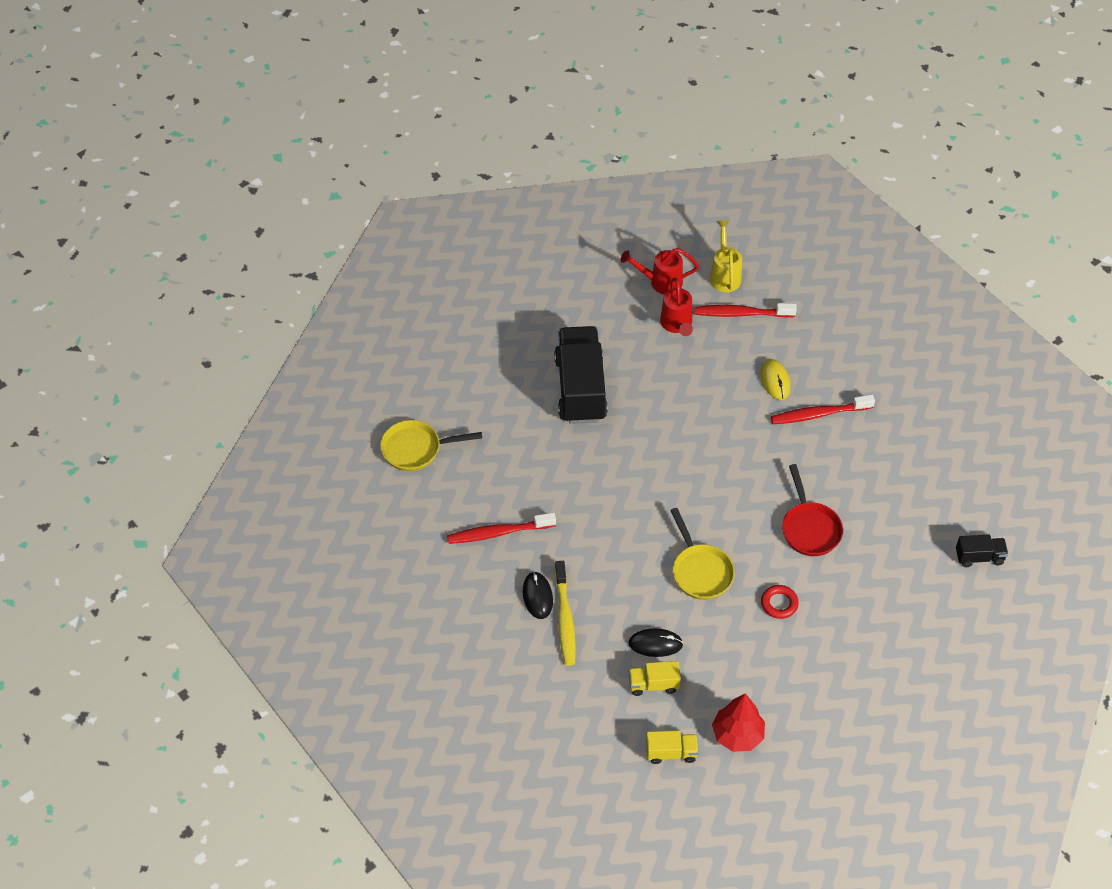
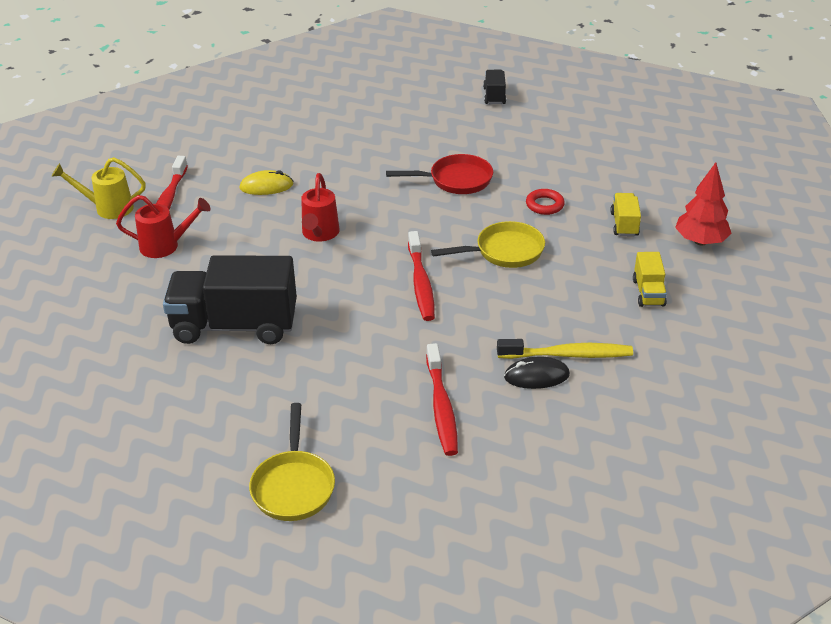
camera: 85 degrees left, 15 degrees down
(655, 644) = (597, 288): black mouse -> none
(660, 282) = (97, 254): red watering can -> red watering can (319, 234)
(671, 752) = (729, 285): yellow truck -> yellow truck (624, 224)
(818, 414) = (317, 164): red toothbrush -> red toothbrush (421, 283)

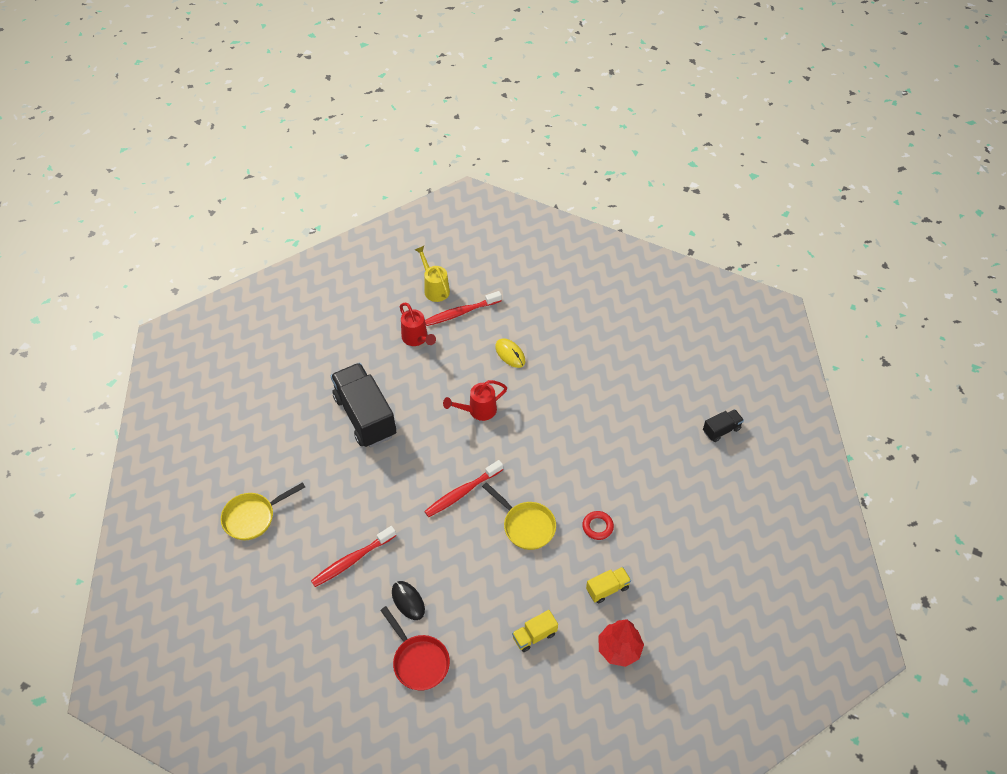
camera: 60 degrees right, 15 degrees up
(455, 180) = (590, 457): red pan -> red pan (419, 661)
(568, 355) = (439, 611): yellow toothbrush -> none

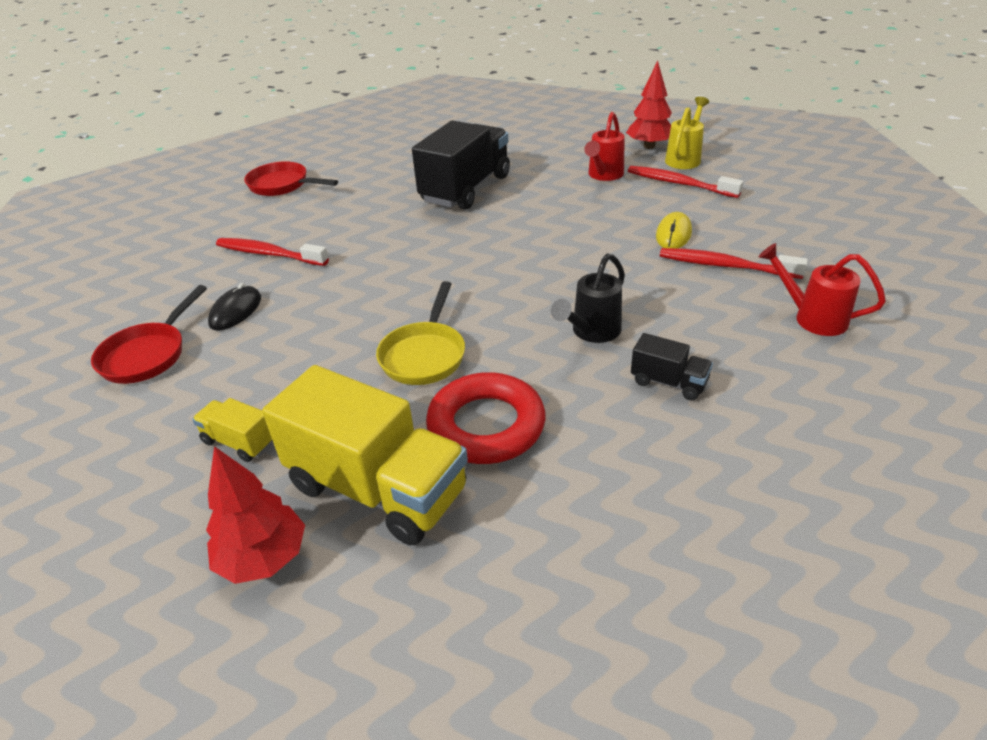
camera: 60 degrees right, 15 degrees down
(253, 517) = (282, 185): yellow pan -> red pan
(402, 292) = (649, 146): none -> red tree
(462, 492) = (427, 285): red toothbrush -> red toothbrush (725, 266)
(478, 410) = (560, 247): red watering can -> red watering can (812, 318)
(564, 445) = (592, 332): none -> black watering can
(597, 527) = (486, 425): red ring -> red ring, size x1.99
(607, 589) = (378, 488): yellow truck -> yellow truck, size x2.17
(721, 430) = (852, 496): black truck -> black truck (668, 382)

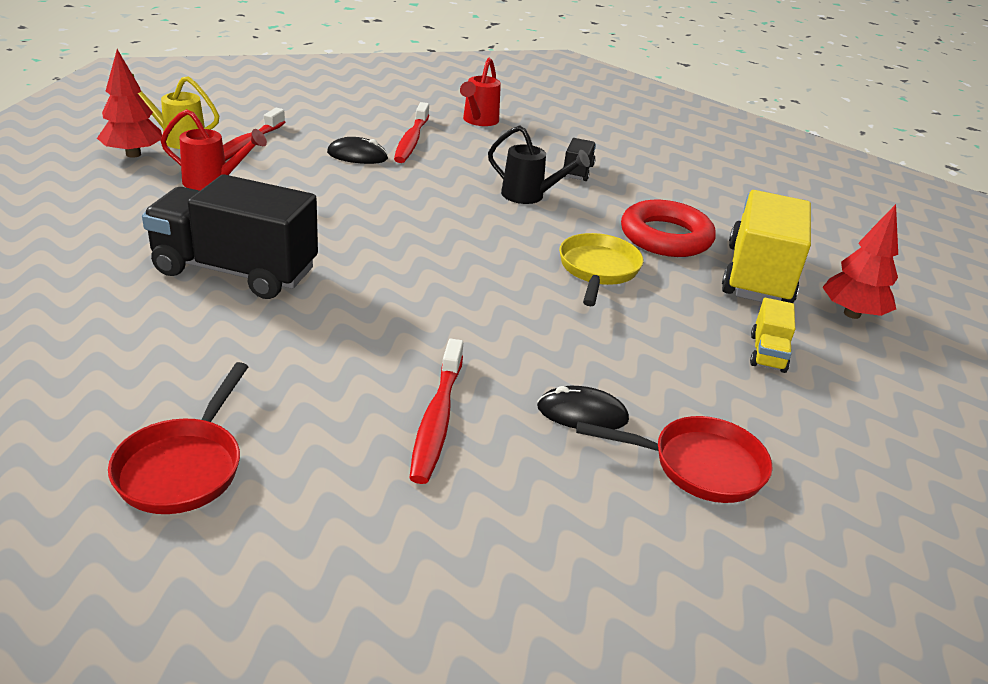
camera: 110 degrees left, 5 degrees down
(424, 355) = (598, 270): yellow pan -> yellow pan turned 75 degrees counterclockwise
(673, 234) = (357, 156): yellow mouse -> black mouse

